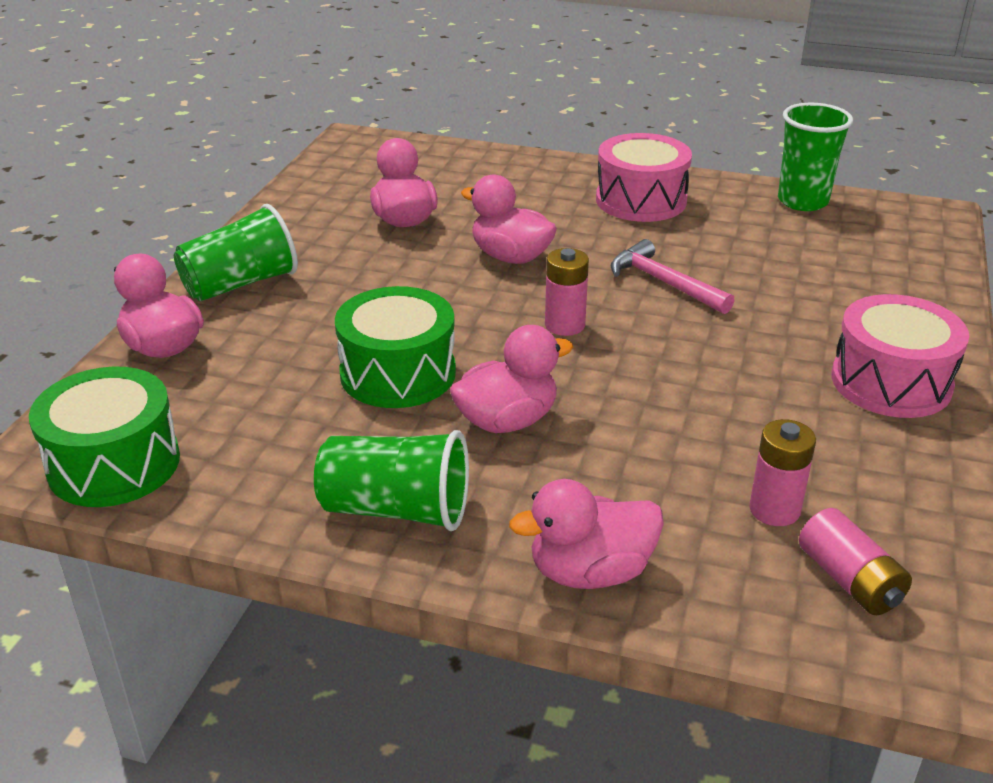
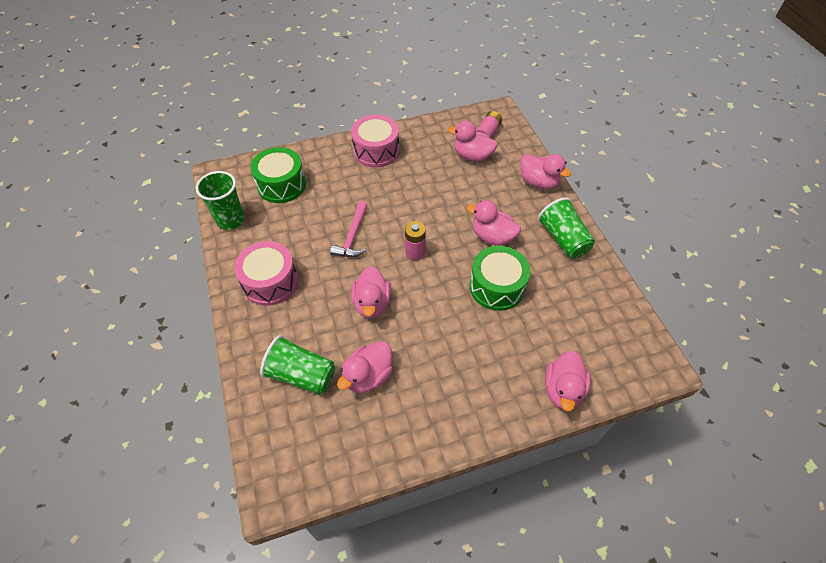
camera: 125 degrees left, 20 degrees up
(114, 464) = (632, 337): green drum -> green drum (281, 185)
(240, 284) = (490, 403): green cup -> green cup (301, 375)
(774, 510) = (472, 156): pink battery -> pink duck

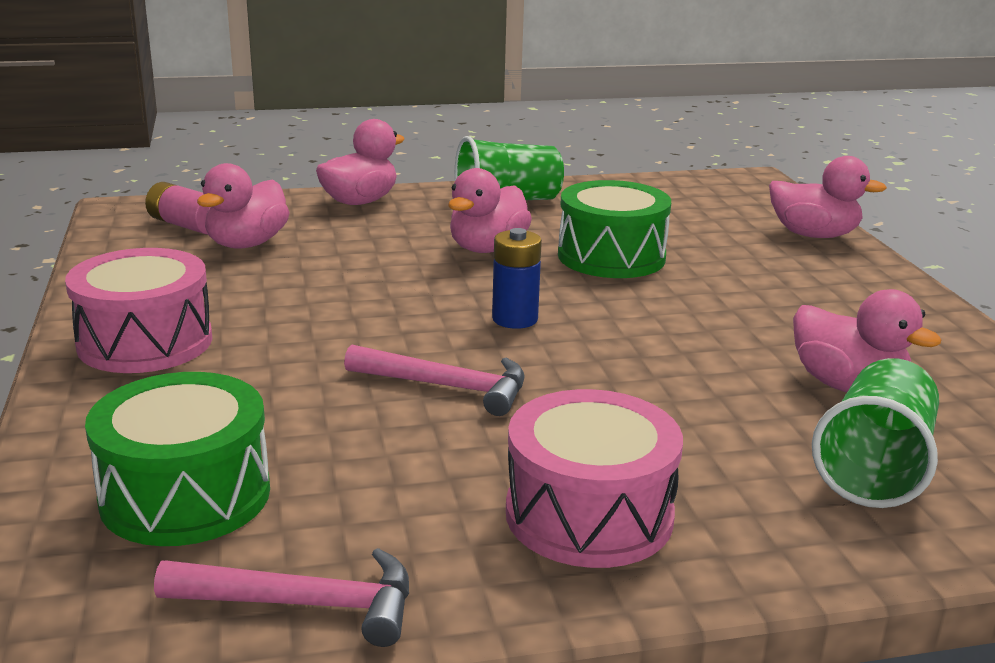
camera: 85 degrees left, 30 degrees down
(230, 220) = (303, 604): green cup -> pink hammer
(372, 303) = (657, 373): pink duck -> none
(415, 252) = (515, 319): pink battery -> blue battery

